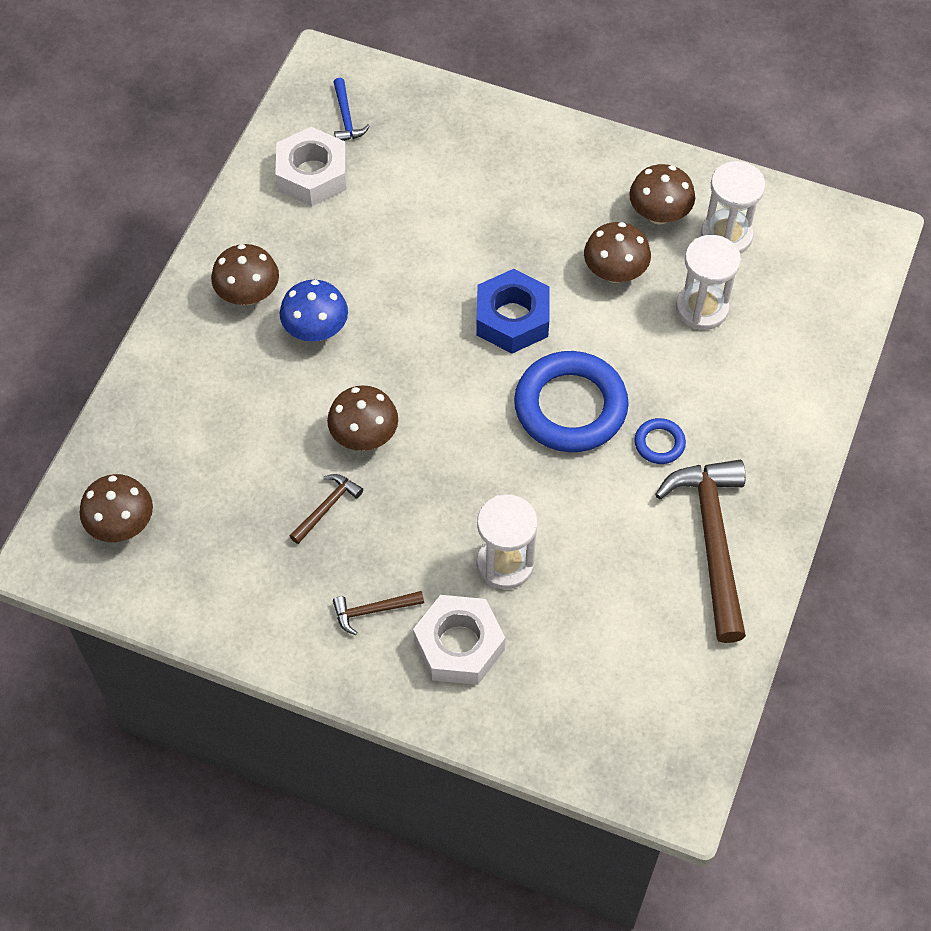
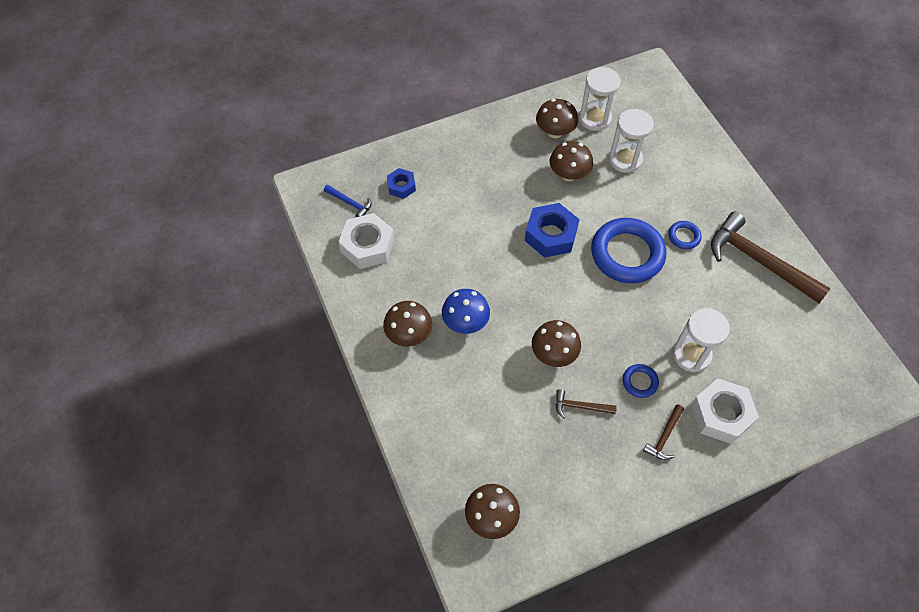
camera: 45 degrees left, 0 degrees up
(326, 507) = (580, 407): brown hammer -> brown hammer turned 75 degrees counterclockwise
(416, 539) = (640, 382): none -> blue ring
(418, 141) = (401, 186): none -> blue nut

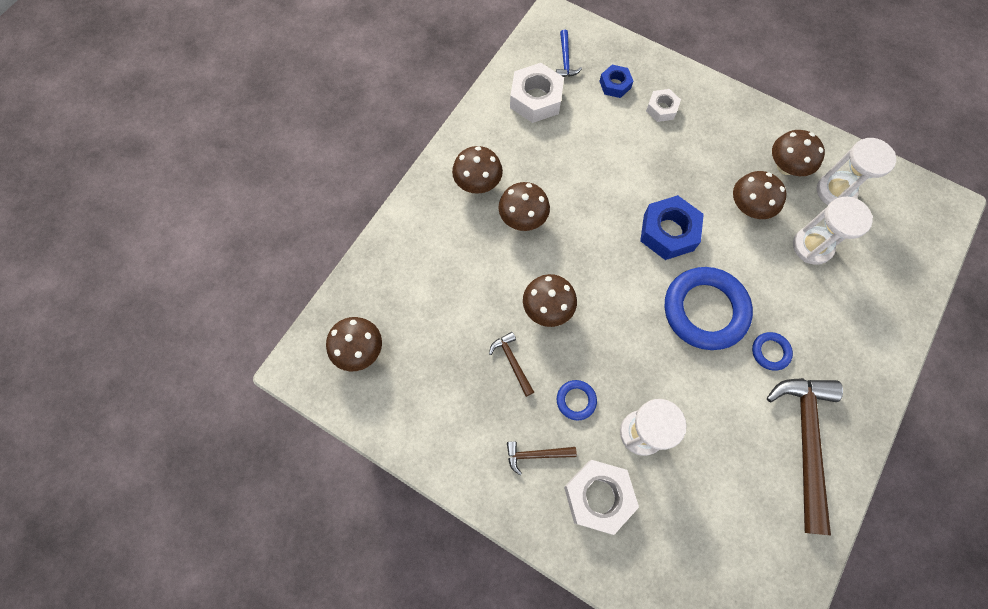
camera: 55 degrees right, 10 degrees up
(447, 171) = (661, 109): none -> white nut
(465, 322) = (523, 218): blue mushroom -> brown mushroom

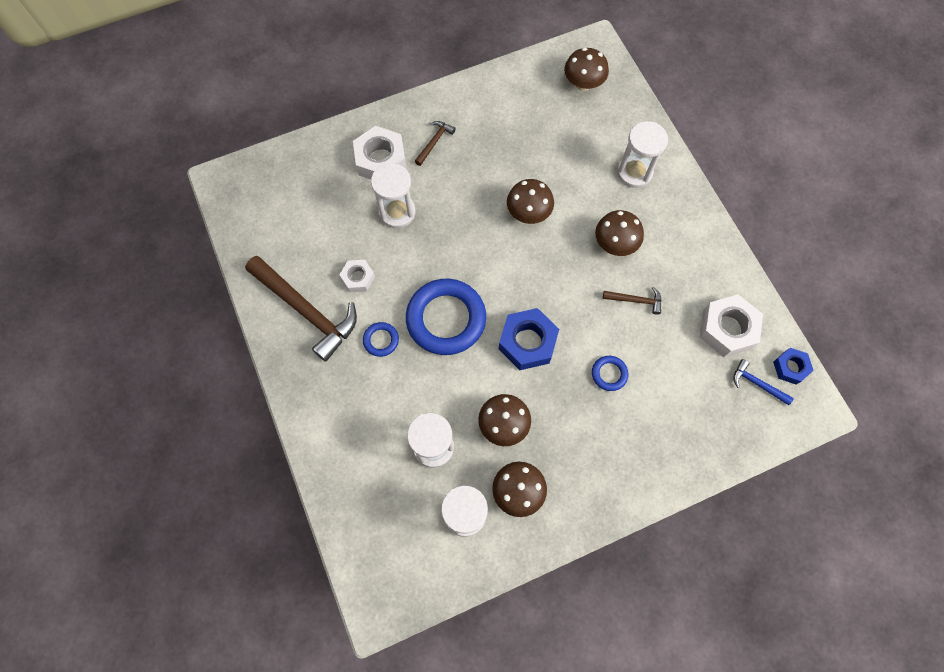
camera: 125 degrees right, 0 degrees up
(435, 243) = (634, 172): none -> white hourglass
(478, 183) = (669, 232): brown mushroom -> none
(512, 362) = (506, 166): brown hammer -> brown hammer (635, 300)
(576, 400) = (450, 187): blue ring -> blue ring (609, 374)
(615, 85) = (701, 407): blue nut -> blue nut (790, 367)
(661, 109) = (649, 429): white nut -> white nut (358, 278)

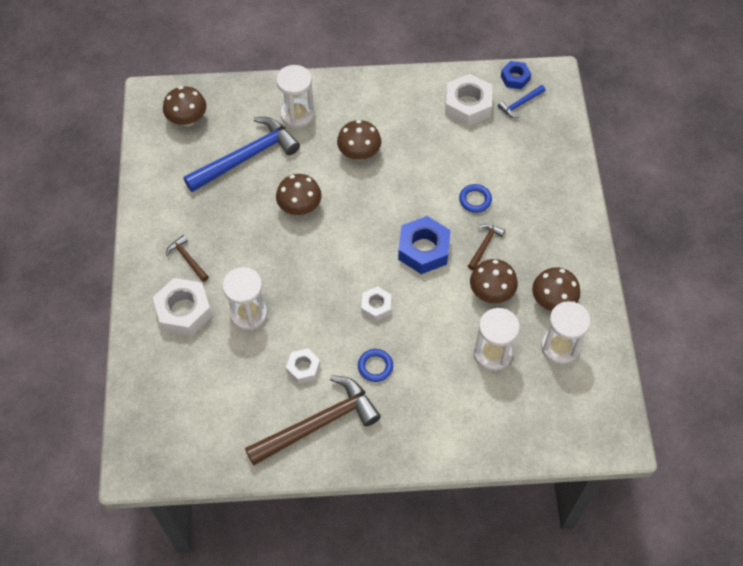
camera: 70 degrees left, 10 degrees down
(446, 319) = (376, 306): blue ring -> white nut
(564, 147) = (246, 157): none -> blue hammer
(635, 300) = (417, 157): brown hammer -> brown hammer (484, 245)

